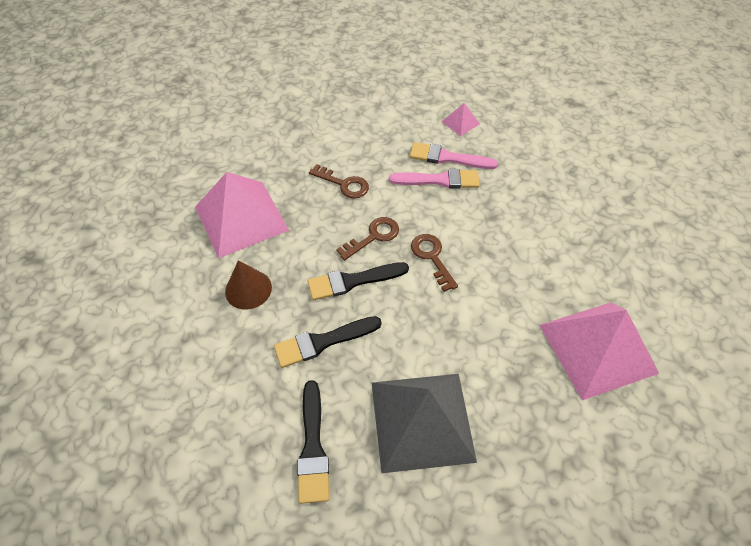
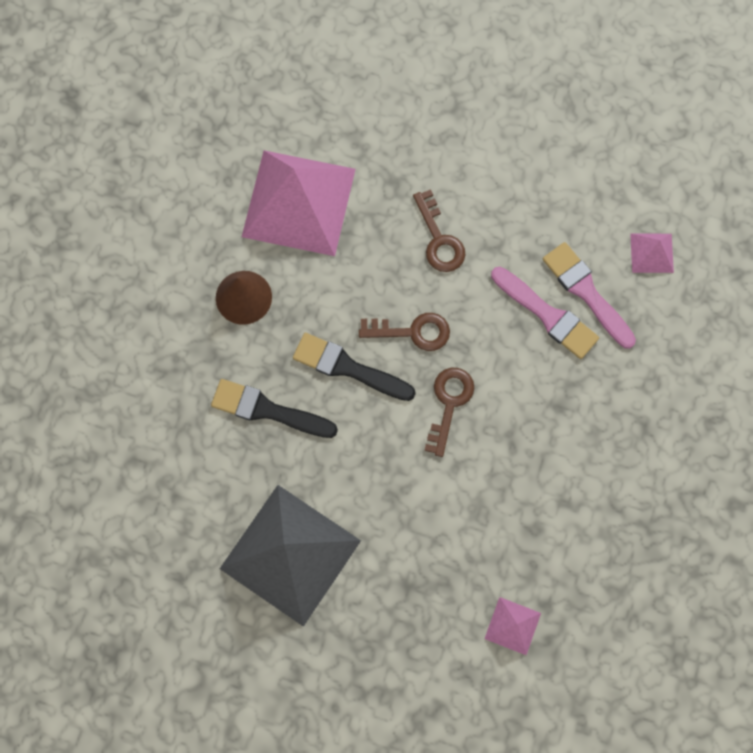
camera: 40 degrees right, 20 degrees up
(313, 447) = (183, 501): black brush -> none
(597, 348) = (512, 626): pink pyramid -> pink pyramid, size x0.43

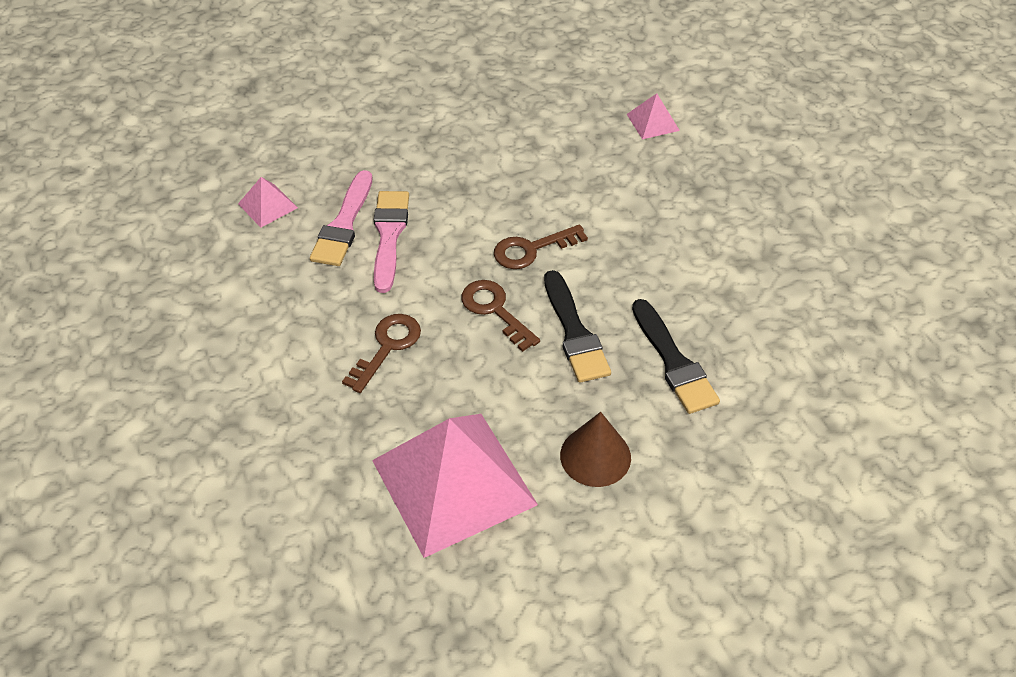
camera: 130 degrees left, 25 degrees down
(290, 554) = (763, 267): grey pyramid -> none

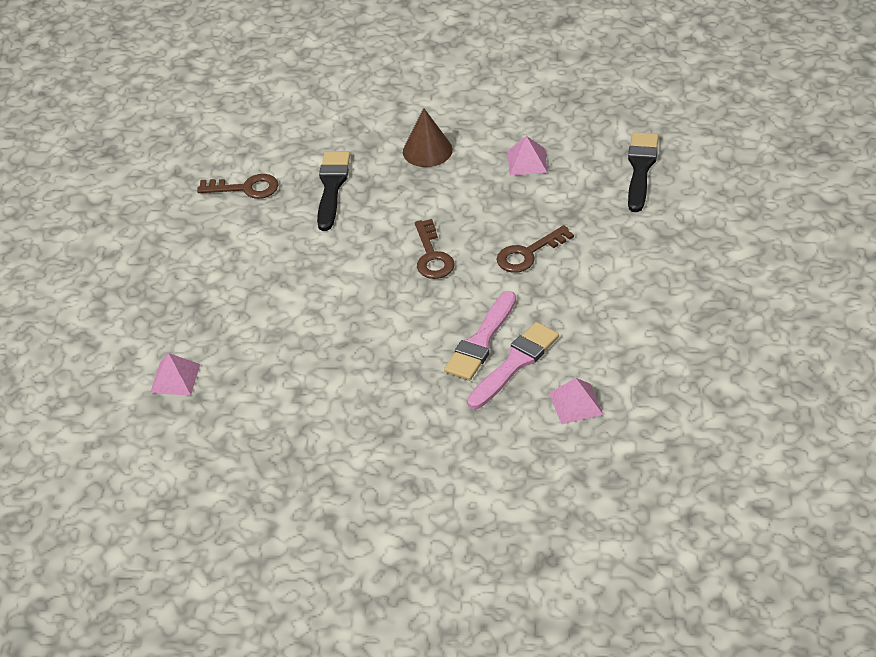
camera: 150 degrees left, 5 degrees down
(453, 482) = (527, 161): pink pyramid -> pink pyramid, size x0.43
(531, 249) = (372, 293): brown key -> brown key (246, 188)
(574, 332) = (385, 224): black brush -> black brush (640, 168)

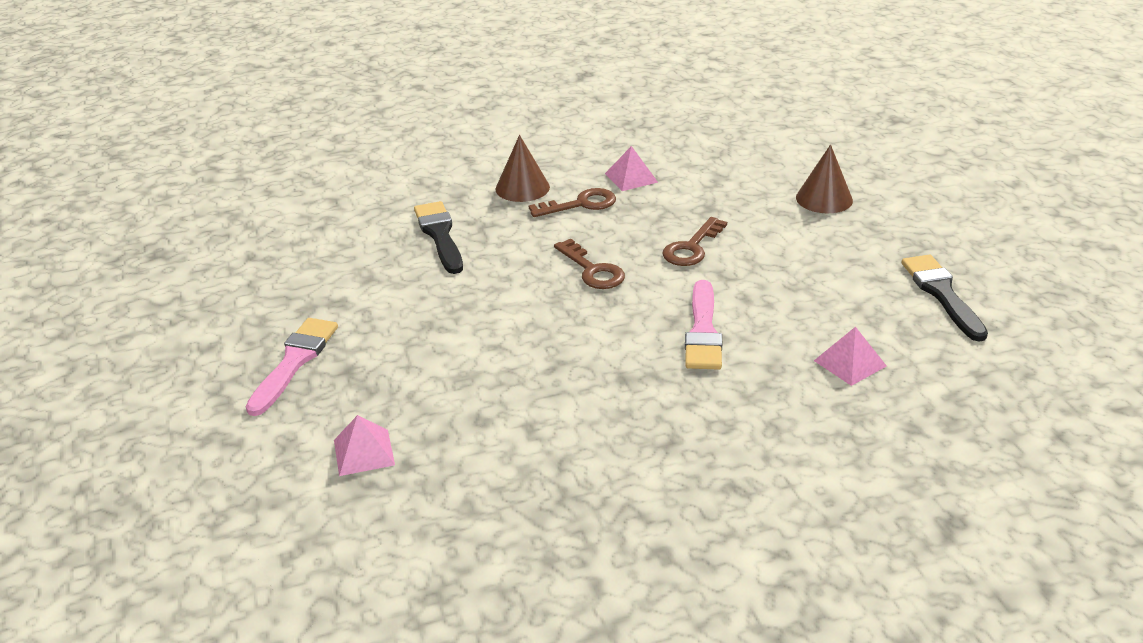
camera: 25 degrees left, 10 degrees down
(246, 188) = (342, 255): brown key -> brown key (581, 204)
(515, 363) = (755, 343): pink brush -> pink brush (294, 362)
(640, 168) = (745, 162): black brush -> black brush (942, 294)
(681, 229) = (824, 199): none -> brown cone

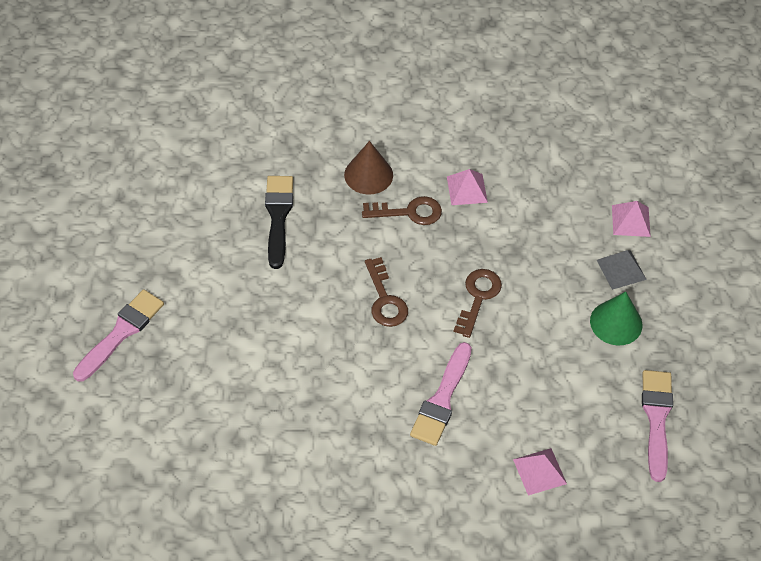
camera: 15 degrees right, 20 degrees up
(363, 452) = (144, 444): pink pyramid -> pink pyramid (630, 220)
(692, 248) = (478, 297): brown key -> brown key turned 150 degrees clockwise
(824, 199) = (621, 269): brown cone -> grey pyramid
(847, 235) = (616, 323): none -> green cone
(942, 294) = (656, 419): black brush -> pink brush

